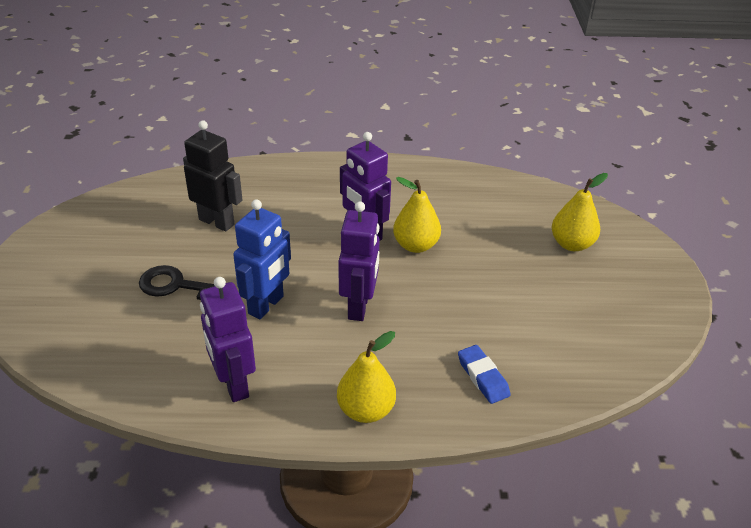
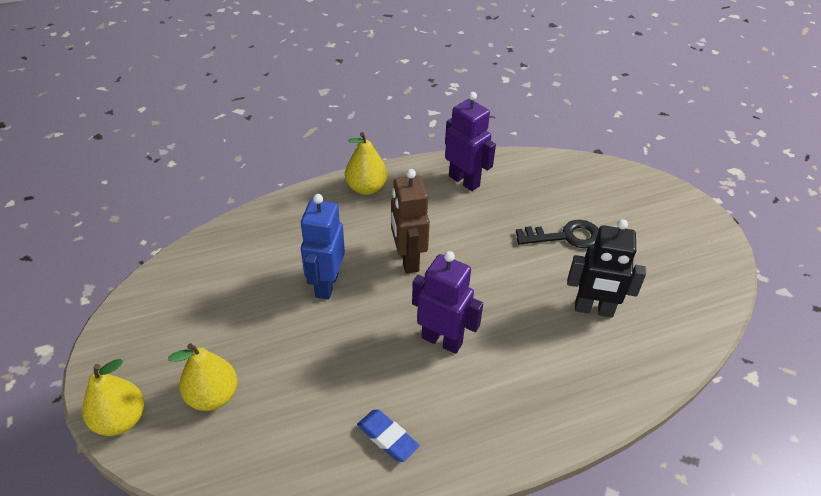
camera: 160 degrees right, 5 degrees up
(266, 305) = (483, 240): blue robot -> blue robot (326, 284)
(359, 307) = (408, 260): purple robot -> brown robot
(416, 245) = (384, 341): yellow pear -> yellow pear (120, 420)
(482, 377) = (288, 230): blue eraser -> blue eraser (387, 437)

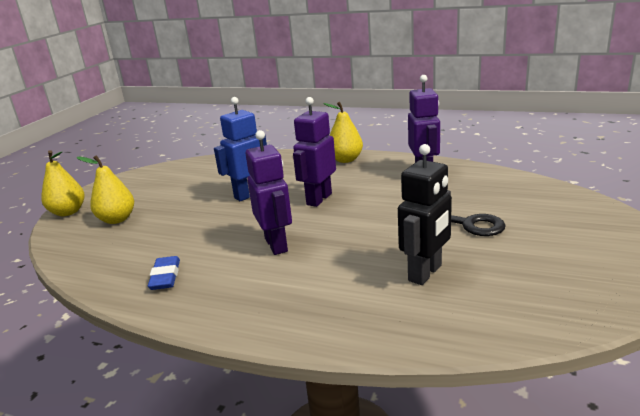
camera: 45 degrees right, 20 degrees down
(408, 260) = (318, 199): brown robot -> purple robot
(593, 309) = (425, 273): black robot -> black robot turned 105 degrees counterclockwise

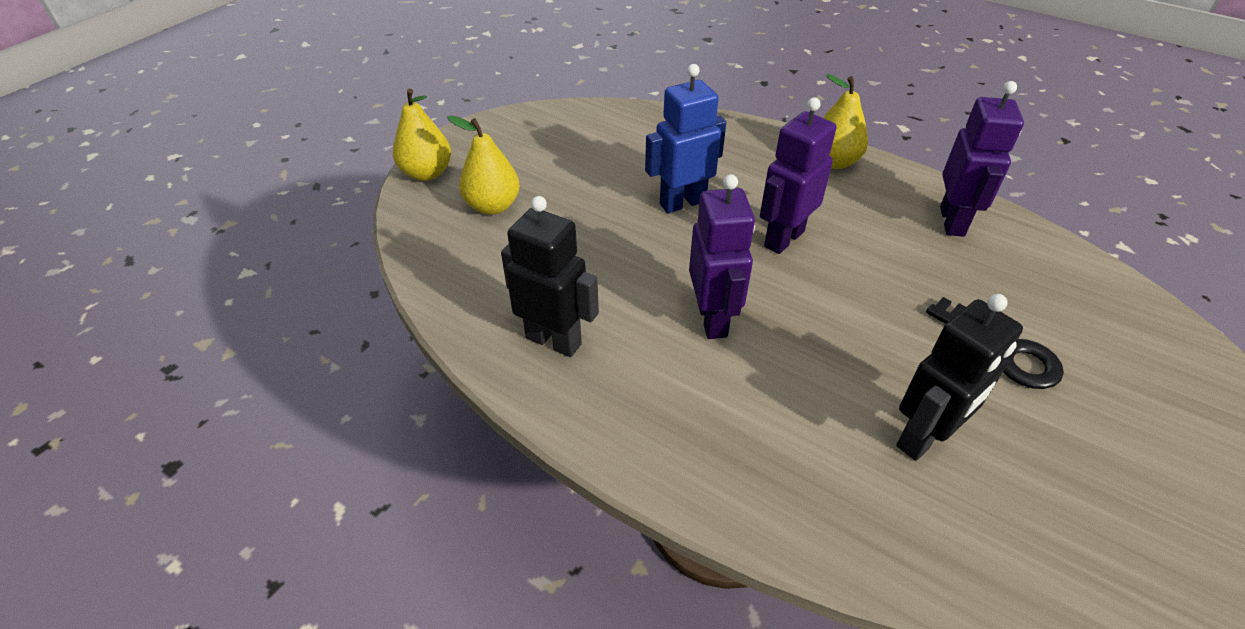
camera: 10 degrees right, 20 degrees up
(165, 277) = (554, 340): blue eraser -> black robot

